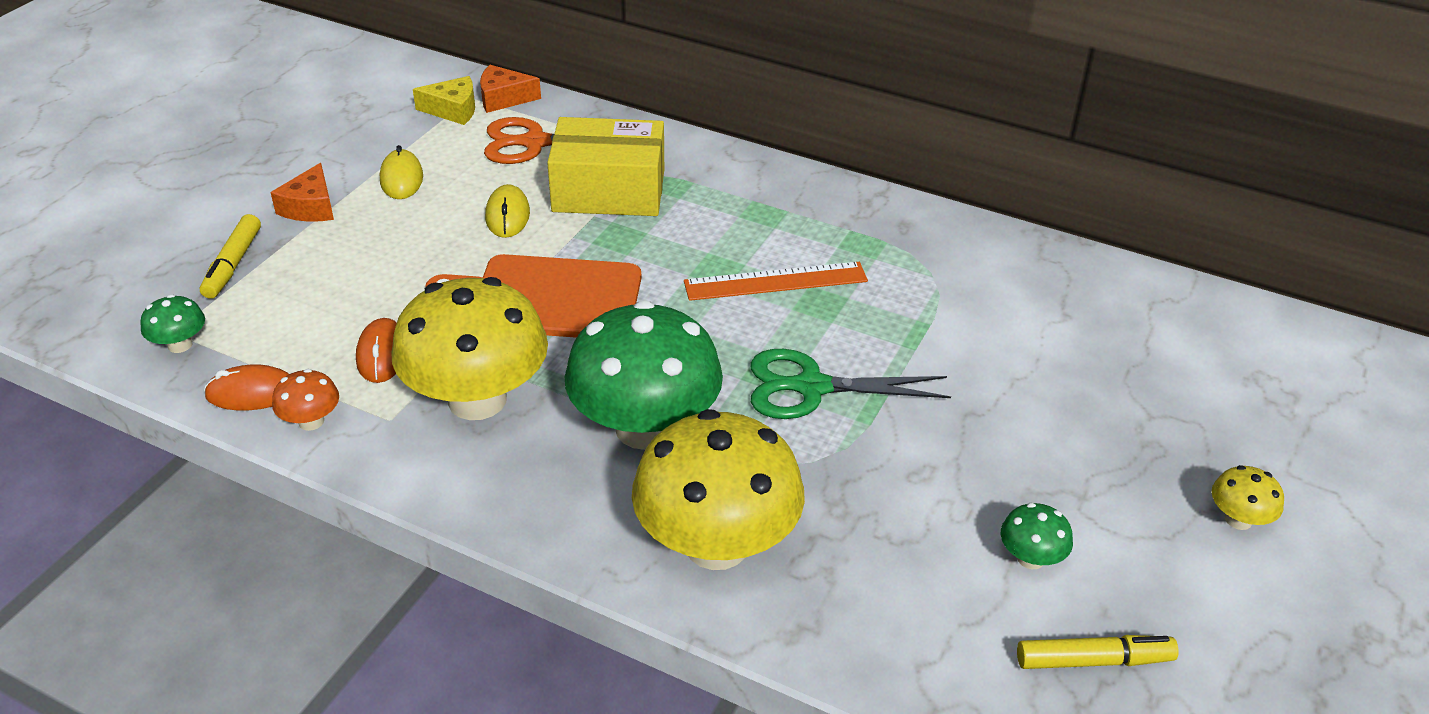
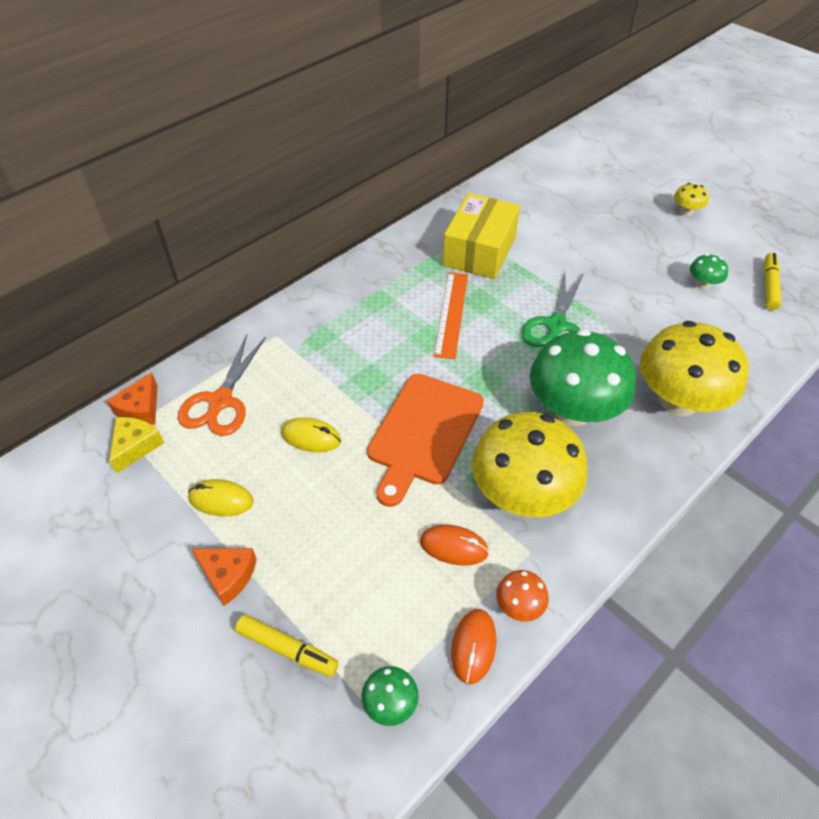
camera: 70 degrees left, 10 degrees up
(609, 191) = (310, 371): yellow box -> yellow box (479, 251)

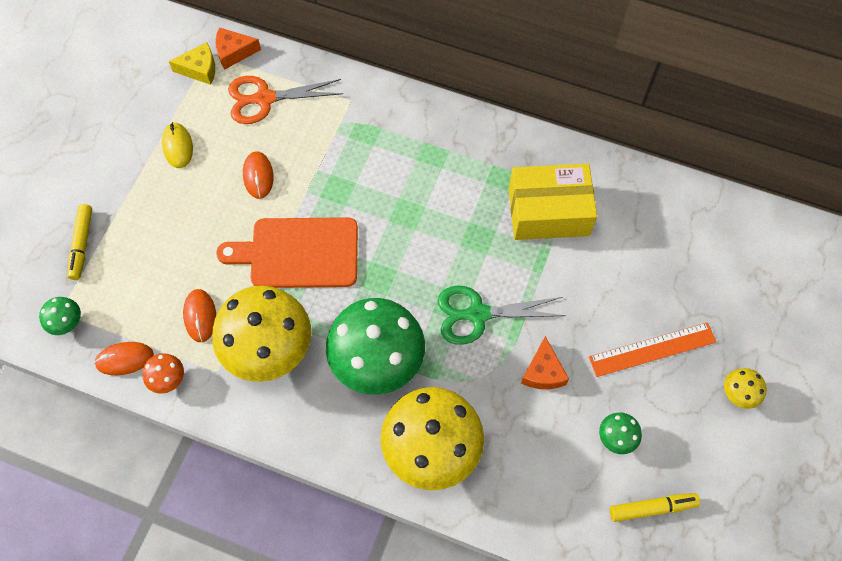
camera: 65 degrees right, 15 degrees up
(228, 575) = (121, 182): orange cheese -> orange cheese (543, 372)
(311, 437) = (258, 176): yellow mouse -> orange mouse
(451, 314) = (446, 220): orange ruler -> orange ruler (652, 349)

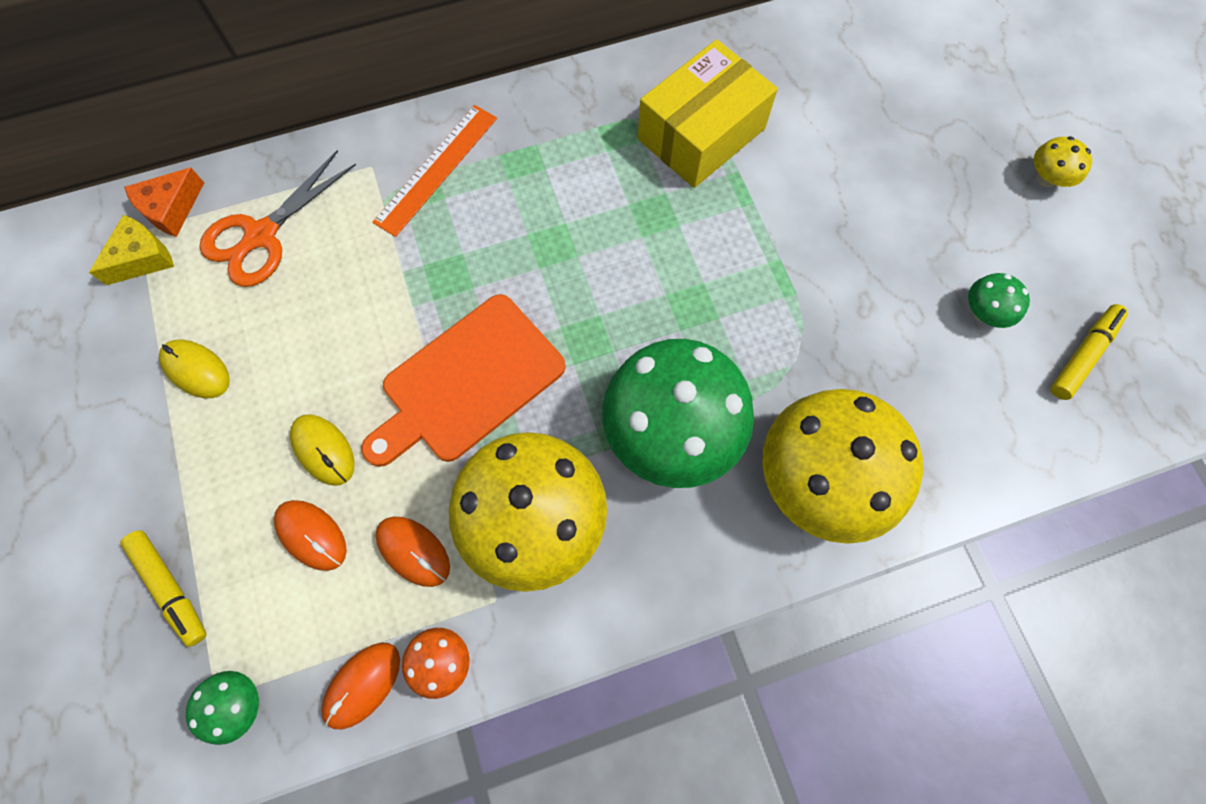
camera: 40 degrees left, 5 degrees up
(201, 233) = (323, 450): none -> yellow mouse
(258, 176) = (335, 330): orange mouse -> orange mouse (311, 535)
(477, 314) = (730, 296): green scissors -> none
(543, 372) = (852, 303): orange cheese -> none
(652, 349) = (931, 197): orange ruler -> orange ruler (436, 169)

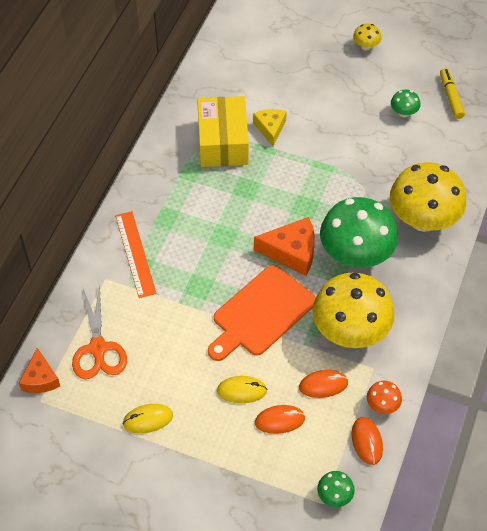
camera: 50 degrees left, 15 degrees down
(142, 258) = (58, 408): yellow cheese -> yellow cheese (270, 128)
(170, 588) = (254, 493): yellow marker -> none
(467, 382) = (261, 313): orange cutting board -> orange cutting board turned 45 degrees clockwise
(601, 346) = (292, 252): none -> orange cheese

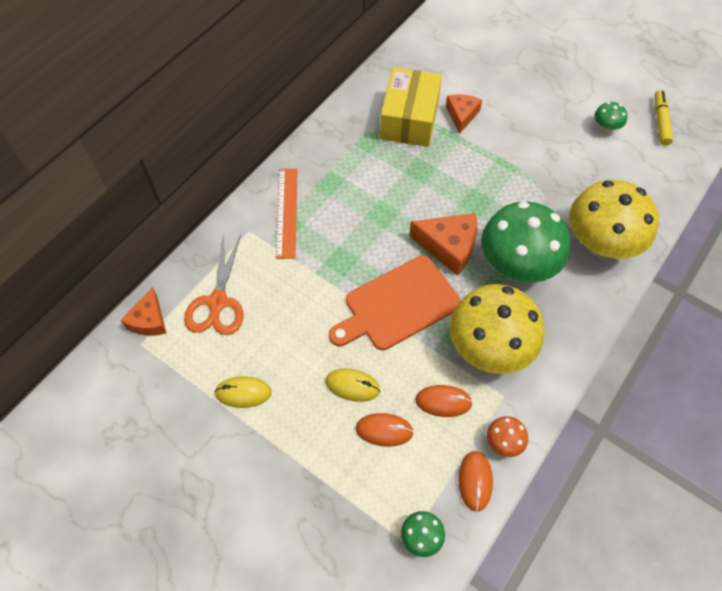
camera: 15 degrees right, 5 degrees up
(270, 128) = (461, 115): yellow cheese -> orange cheese
(366, 46) = (582, 54): yellow mushroom -> none

